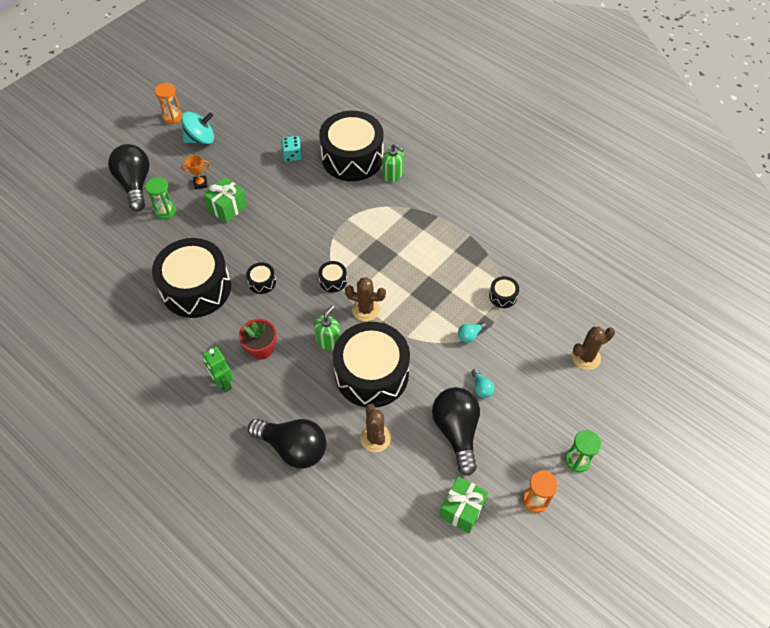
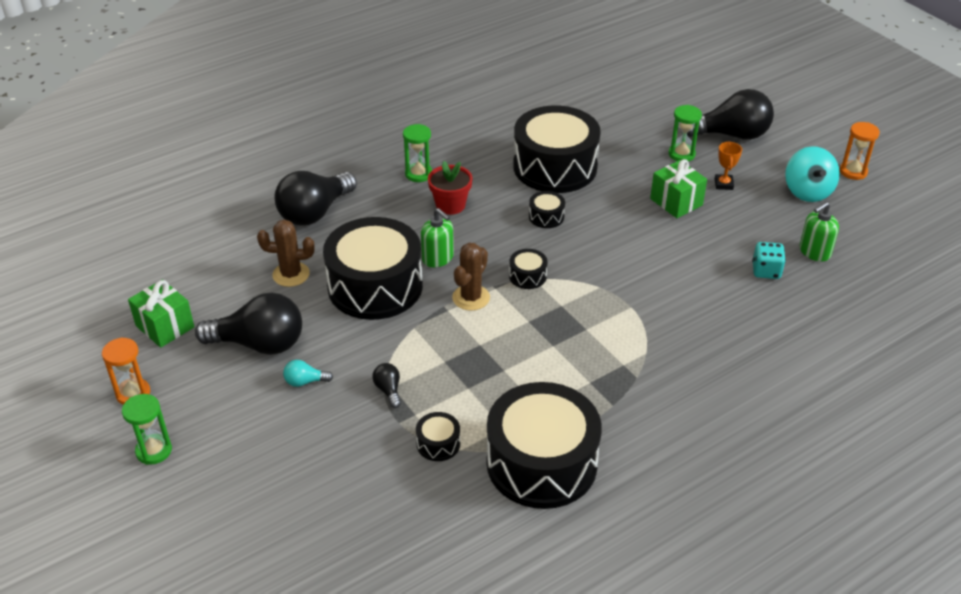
camera: 105 degrees right, 15 degrees down
(223, 383) = (418, 174): green robot -> green hourglass
(352, 157) = (753, 332): black drum -> black drum (541, 463)
(393, 175) = (709, 370): green soap dispenser -> green soap dispenser (814, 252)
(470, 335) = (388, 390): turquoise light bulb -> black light bulb
(586, 357) = (293, 512): brown cactus -> none

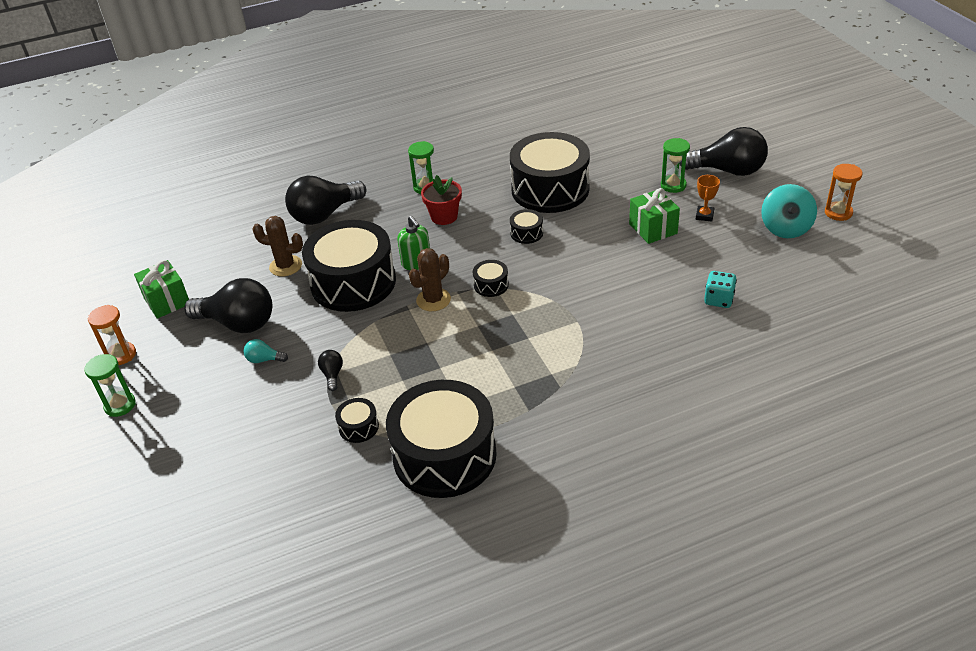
camera: 15 degrees right, 0 degrees up
(814, 252) = (773, 286): green soap dispenser -> none

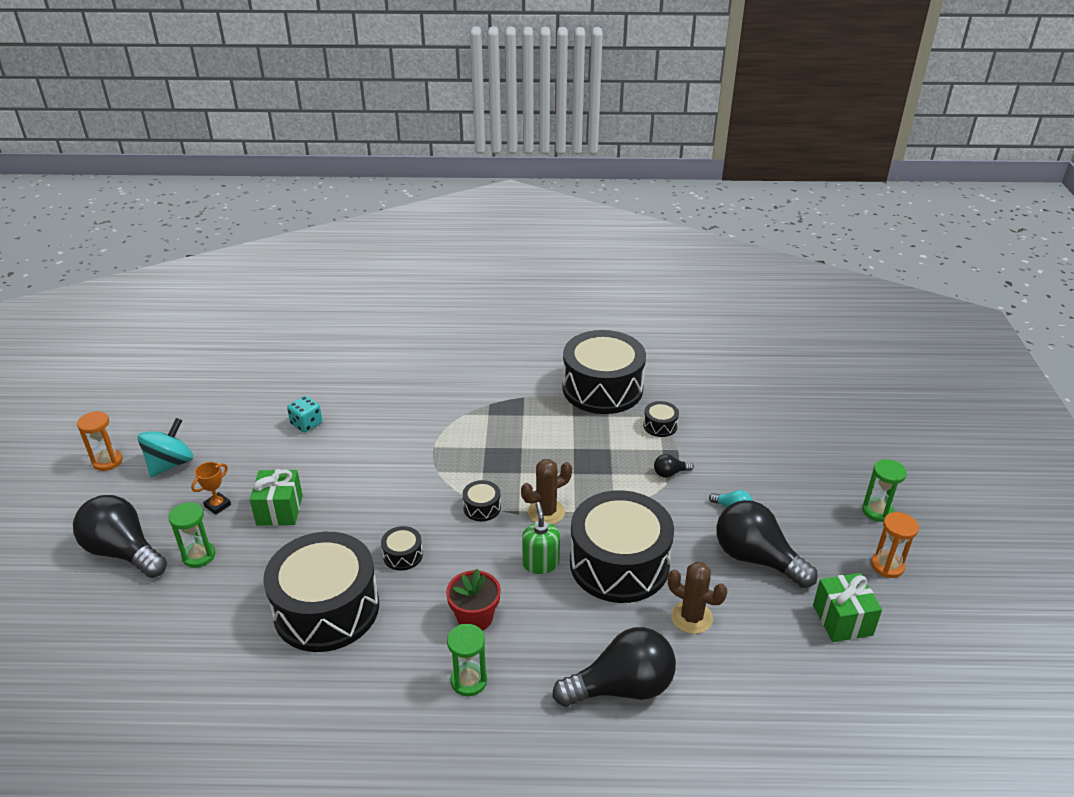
camera: 160 degrees left, 5 degrees down
(332, 374) = (670, 473): black light bulb -> black light bulb turned 60 degrees clockwise

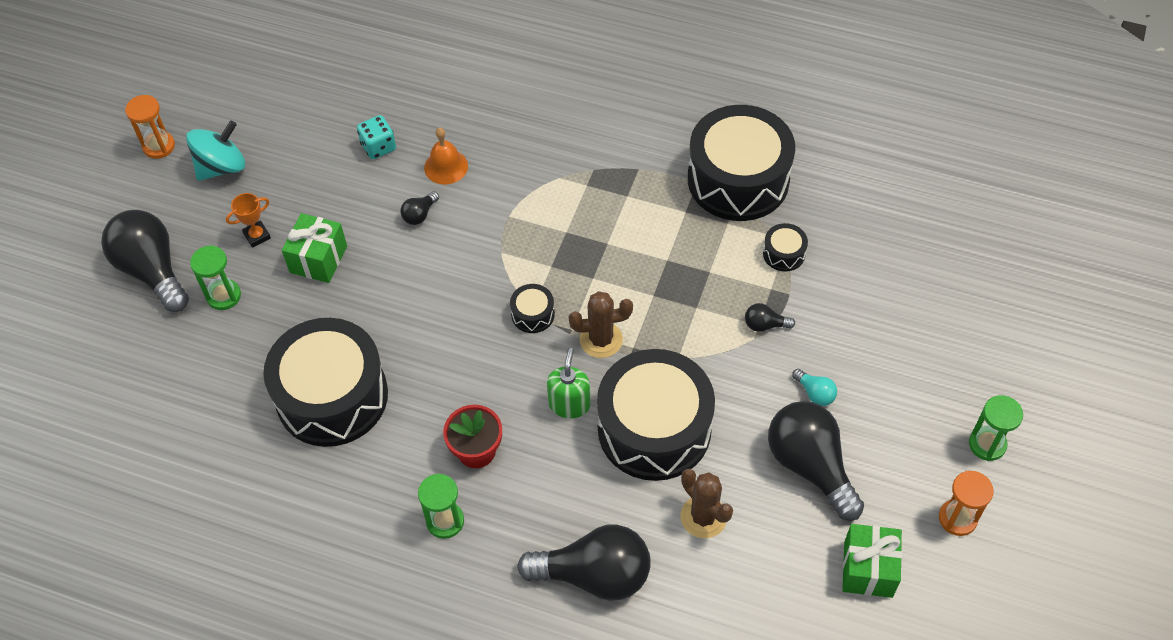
camera: 20 degrees right, 20 degrees up
(358, 461) = (420, 214): none -> black light bulb
(368, 425) = (446, 166): none -> orange bell
(403, 555) = (428, 353): black drum -> none

